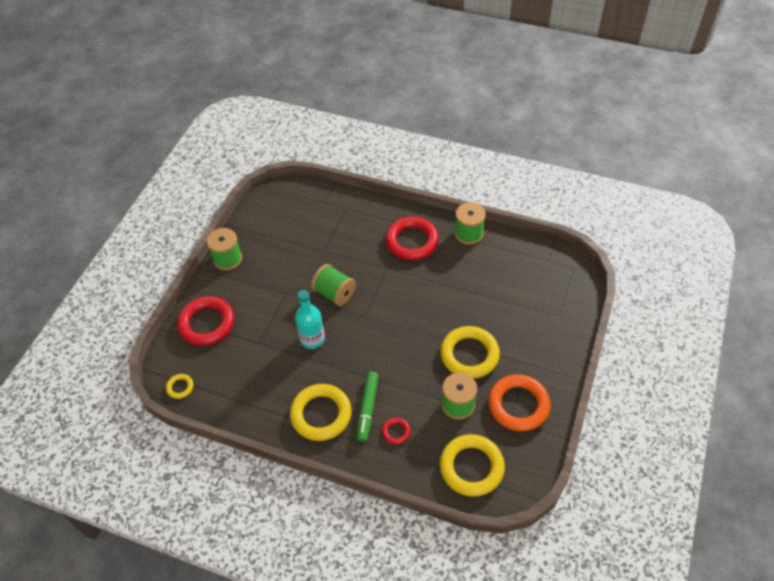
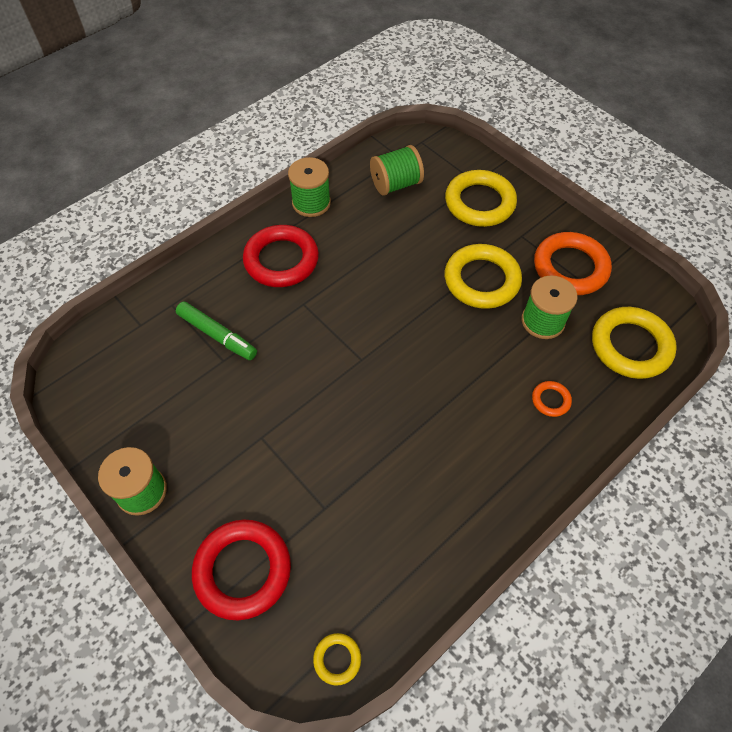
camera: 65 degrees left, 5 degrees up
(312, 339) = (360, 435): turquoise bottle -> none
(321, 414) = (485, 475): yellow ring -> yellow ring (479, 203)
(334, 293) = (303, 378): green spool -> green spool (395, 184)
(368, 408) = (502, 416): green marker -> green marker (217, 335)
(396, 432) = (550, 400): red ring -> orange ring

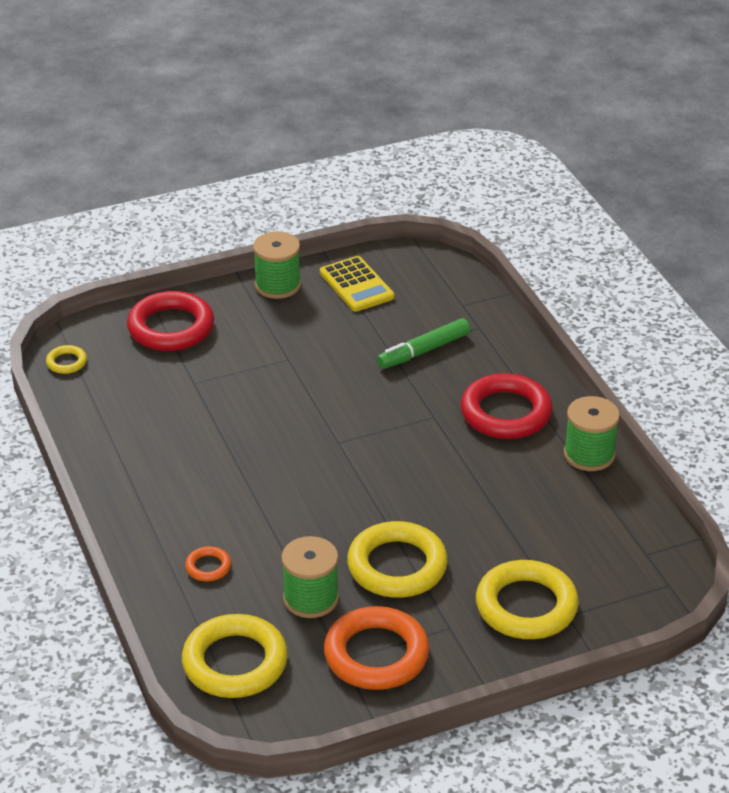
camera: 110 degrees right, 20 degrees down
(127, 418) = (356, 285): none -> yellow calculator
(395, 184) = (593, 536): green spool -> none

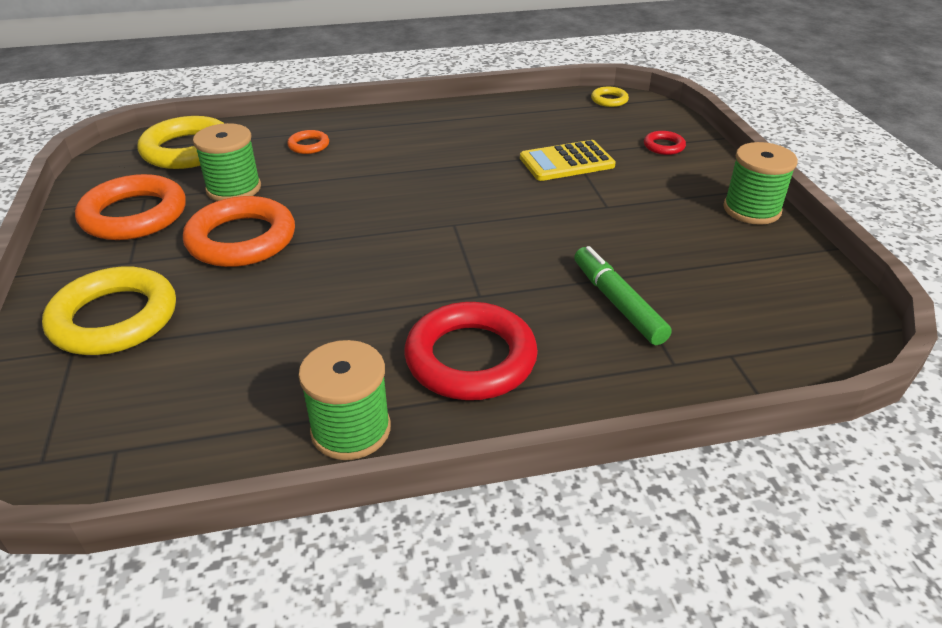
camera: 100 degrees right, 0 degrees up
(171, 327) = (663, 146): red ring -> red ring, size x0.46
(356, 285) = (763, 265): yellow calculator -> yellow calculator (566, 162)
(397, 566) = (241, 239): yellow ring -> orange ring

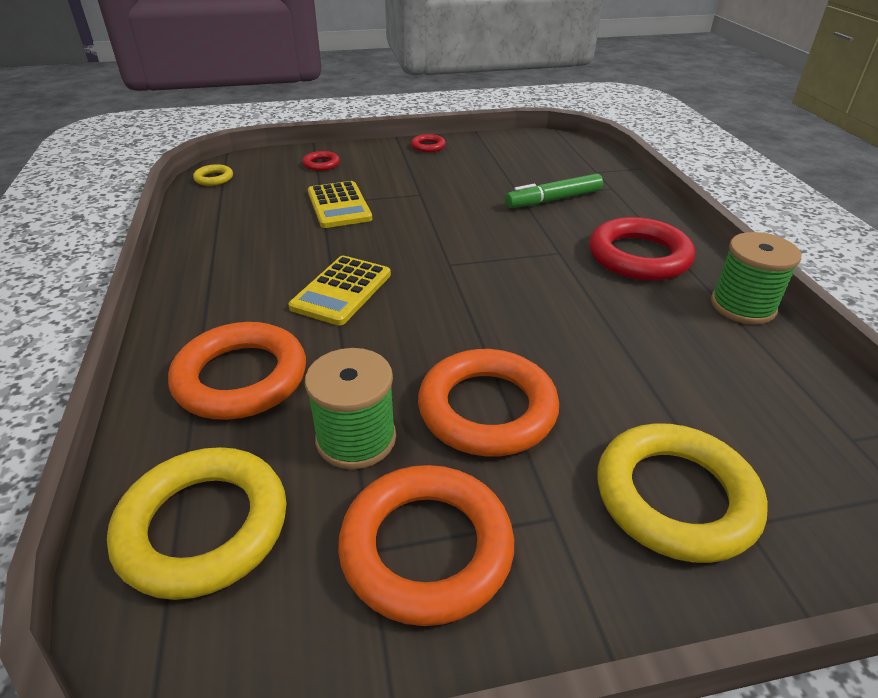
camera: 90 degrees left, 0 degrees up
(309, 145) = (241, 378): orange ring -> orange ring, size x2.18
(410, 173) = (341, 291): none -> yellow calculator
(751, 209) = (428, 146): green spool -> red ring

